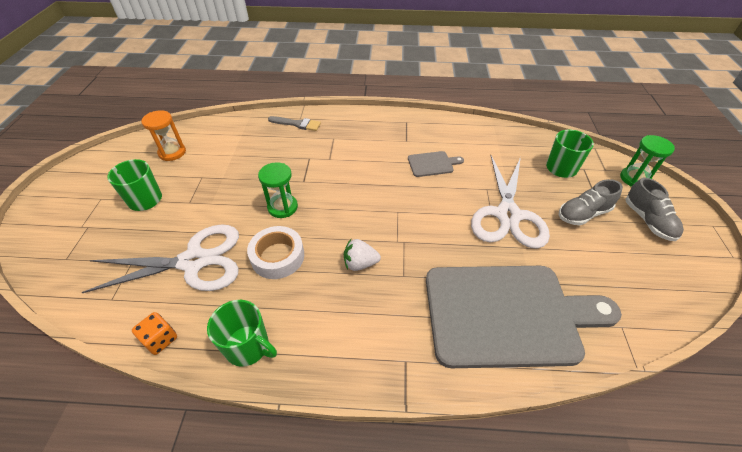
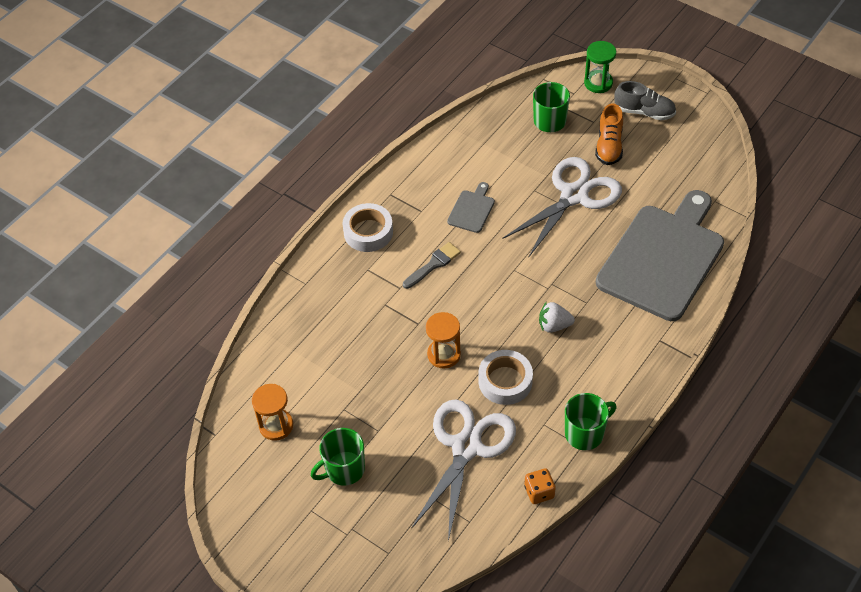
camera: 55 degrees left, 5 degrees up
(282, 207) = (444, 354): green hourglass -> orange hourglass
(297, 124) = (315, 291): grey brush -> grey brush (433, 265)
(360, 263) = (554, 325): white strawberry -> white strawberry turned 60 degrees clockwise
(365, 125) = (368, 232): none -> white tape
(507, 215) = (574, 196): white scissors -> white scissors turned 90 degrees counterclockwise
(583, 214) = (609, 146): grey shoe -> orange shoe

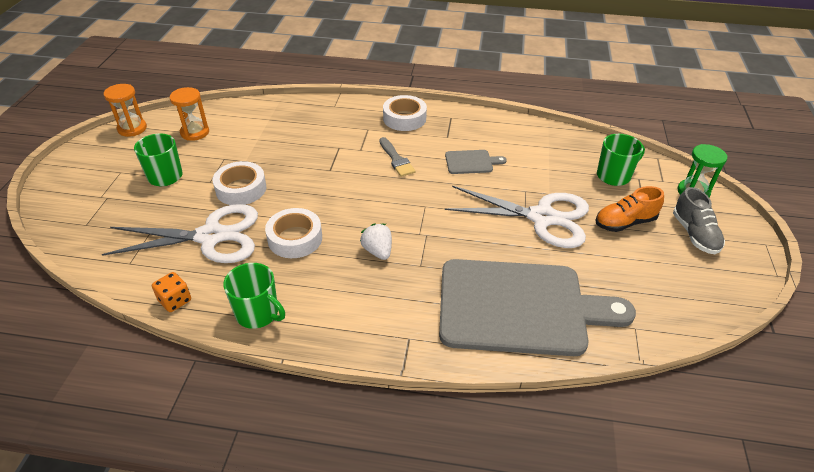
camera: 60 degrees right, 10 degrees down
(406, 406) = (241, 189): none -> white tape
(433, 265) = (396, 159): grey brush -> grey brush turned 45 degrees clockwise
(444, 354) = (305, 193): orange hourglass -> orange hourglass (132, 128)

